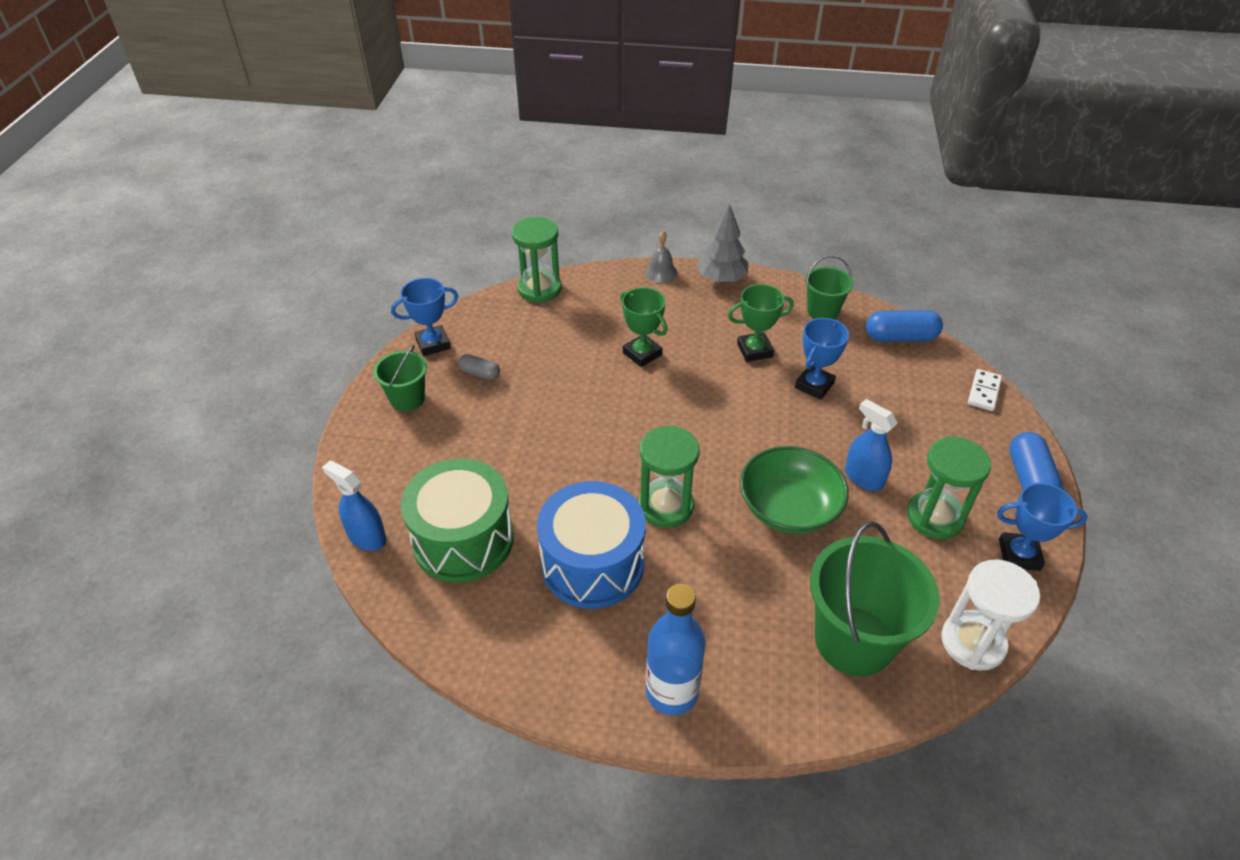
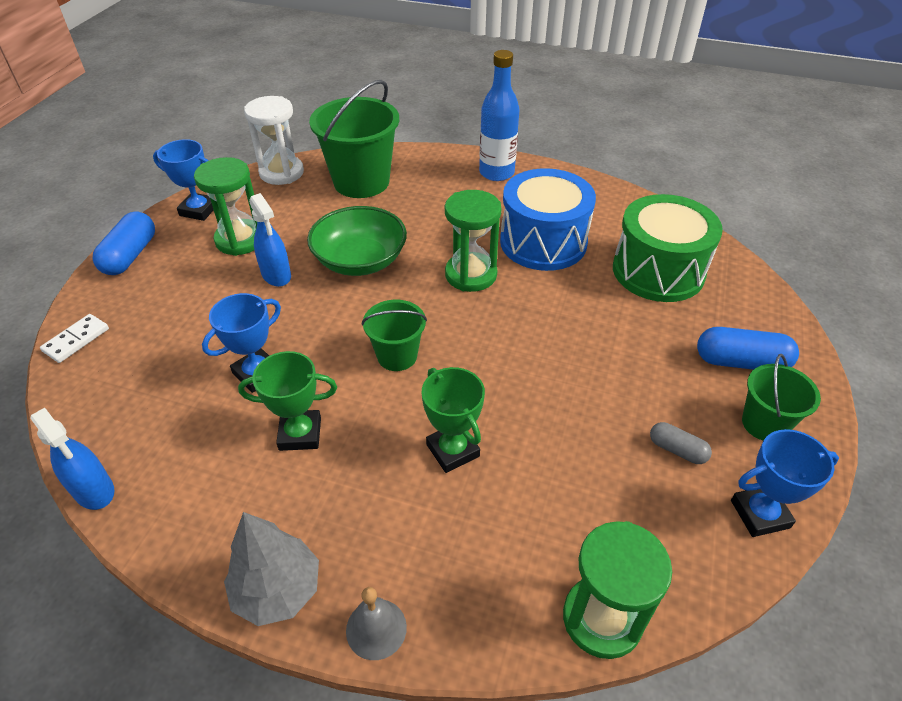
camera: 170 degrees left, 0 degrees up
(367, 537) = (749, 283): blue spray bottle -> blue spray bottle (94, 490)
(822, 311) = (164, 489): green bucket -> green bucket (397, 356)
(900, 337) = (97, 426): blue capsule -> blue capsule (741, 362)

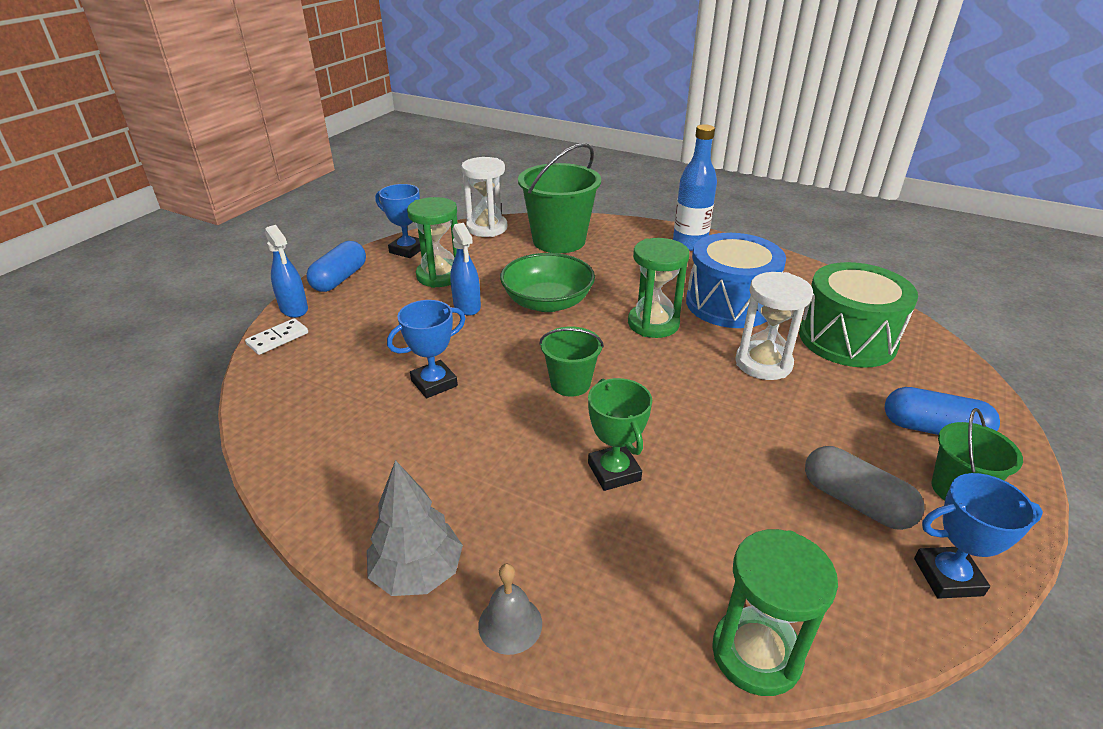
camera: 10 degrees right, 10 degrees down
(94, 490) = (264, 461): blue spray bottle -> blue spray bottle (294, 309)
(300, 434) = (465, 438): green trophy -> none
(582, 308) = (763, 363): none -> white hourglass
(677, 450) = (855, 502): grey capsule -> grey capsule, size x1.73

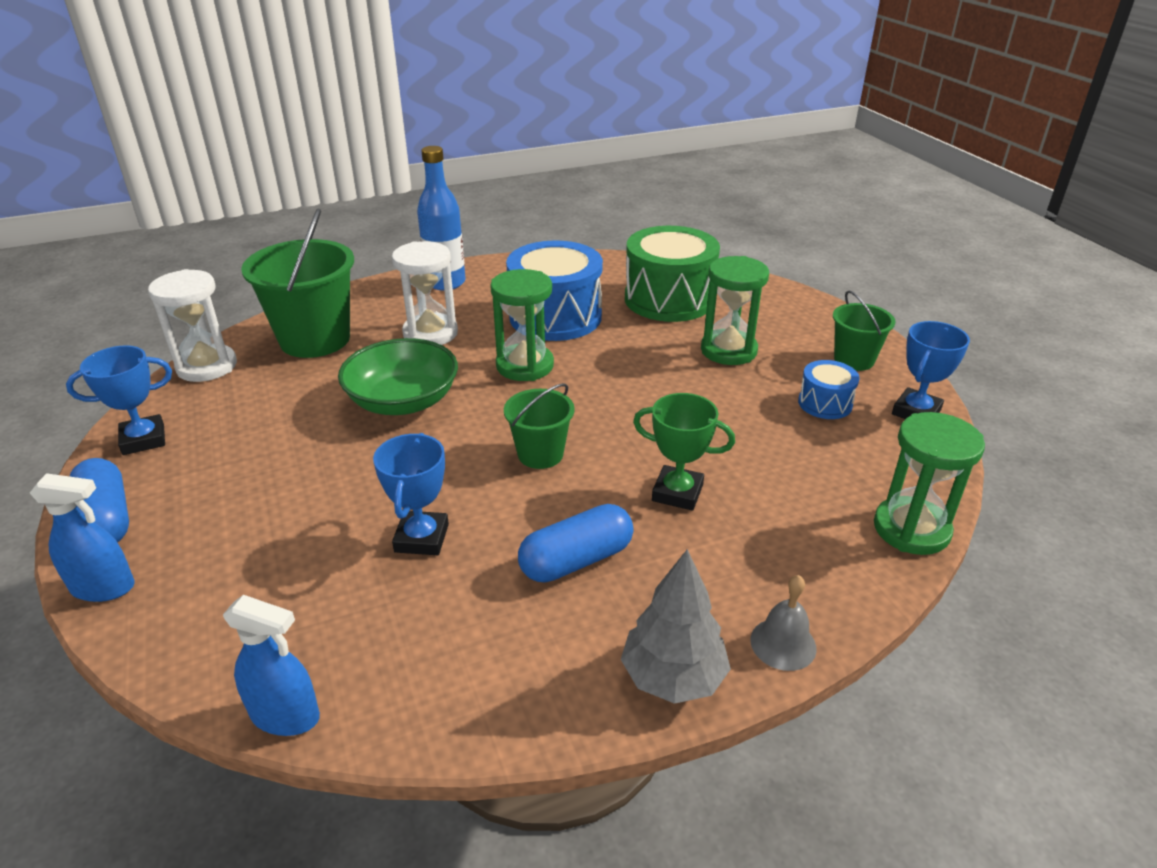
camera: 50 degrees left, 0 degrees up
(278, 338) = (146, 629): white domino -> none
(439, 276) = (239, 442): green hourglass -> green hourglass (728, 350)
(467, 306) = (327, 452): blue spray bottle -> blue spray bottle (285, 715)
(763, 363) = (646, 348): white hourglass -> white hourglass (430, 333)
(855, 502) = (825, 403): grey capsule -> blue drum
(933, 429) = (795, 331): blue capsule -> blue capsule (576, 560)

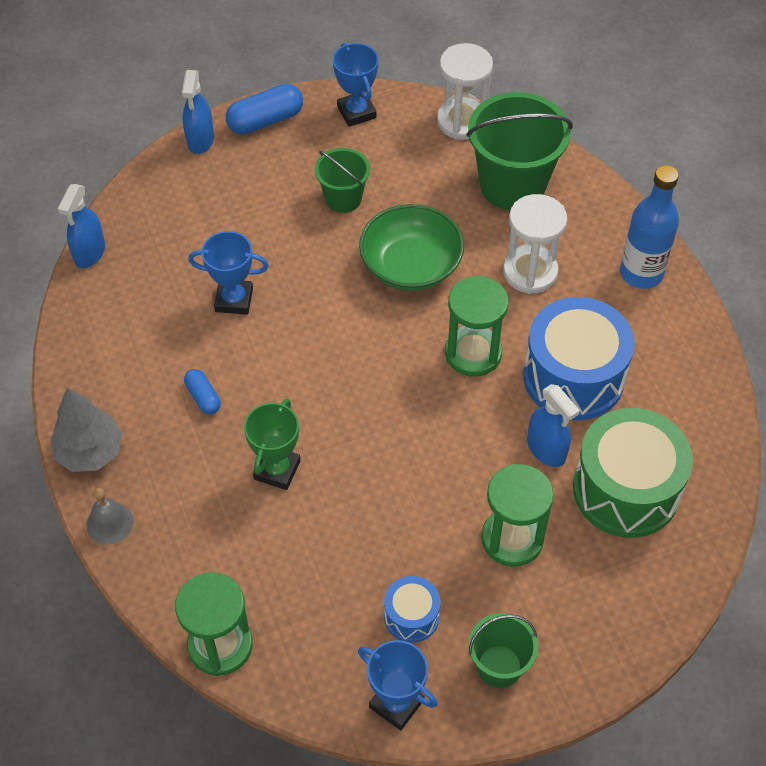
camera: 90 degrees right, 20 degrees up
(540, 454) = (332, 370): green bucket -> green bucket (343, 198)
(576, 560) = (203, 397): blue capsule -> blue capsule, size x0.58
(633, 332) = (546, 449): none -> blue spray bottle

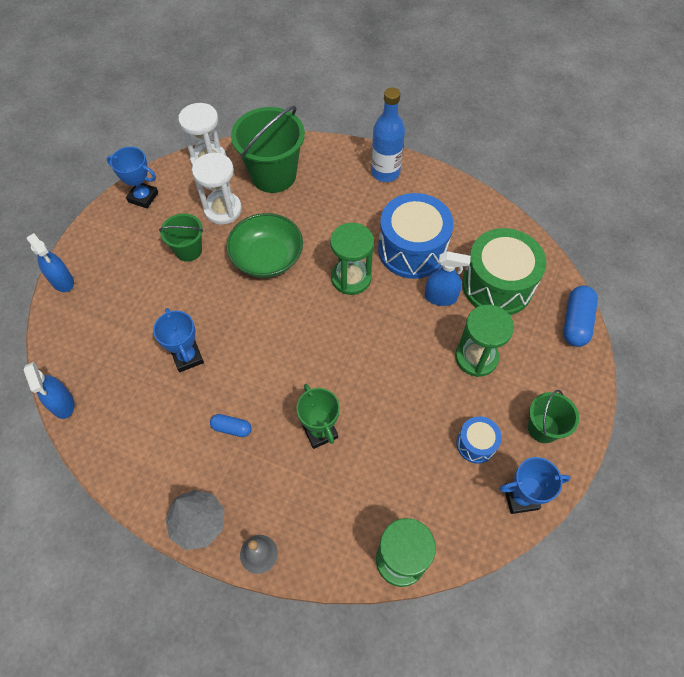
camera: 45 degrees left, 5 degrees up
(234, 300) = (187, 357): blue trophy -> blue trophy turned 75 degrees counterclockwise
(265, 120) = (92, 240): blue capsule -> blue capsule (576, 322)
(530, 272) = (332, 213): white hourglass -> white hourglass (223, 210)

